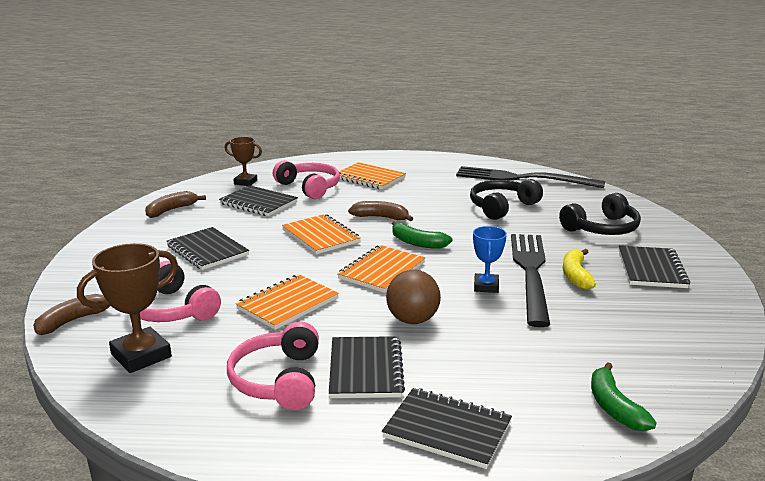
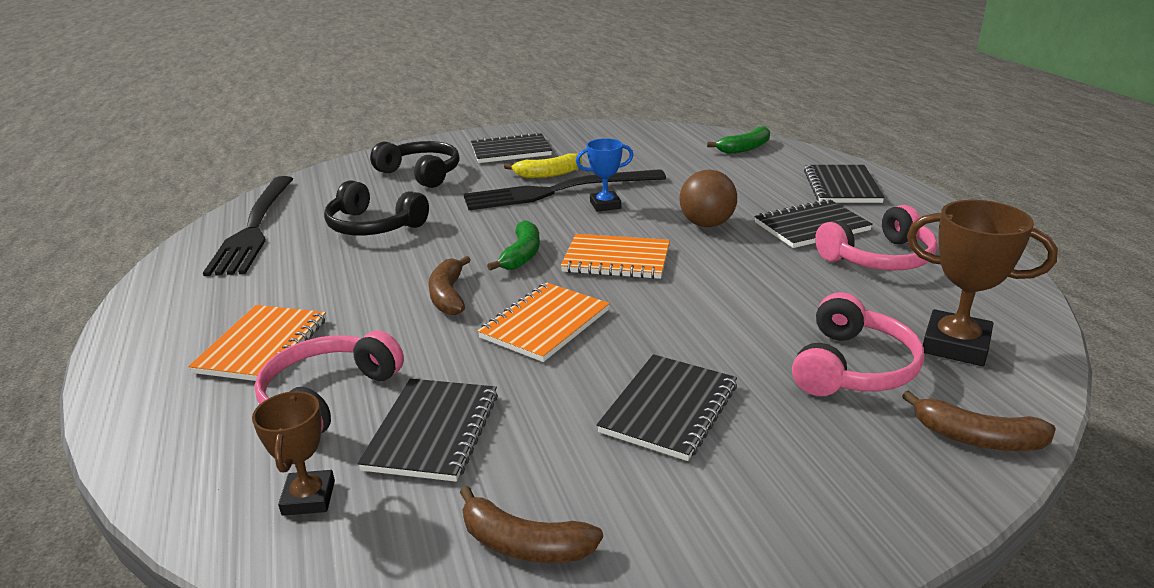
camera: 110 degrees left, 5 degrees up
(287, 304) = (748, 293): orange notebook -> none

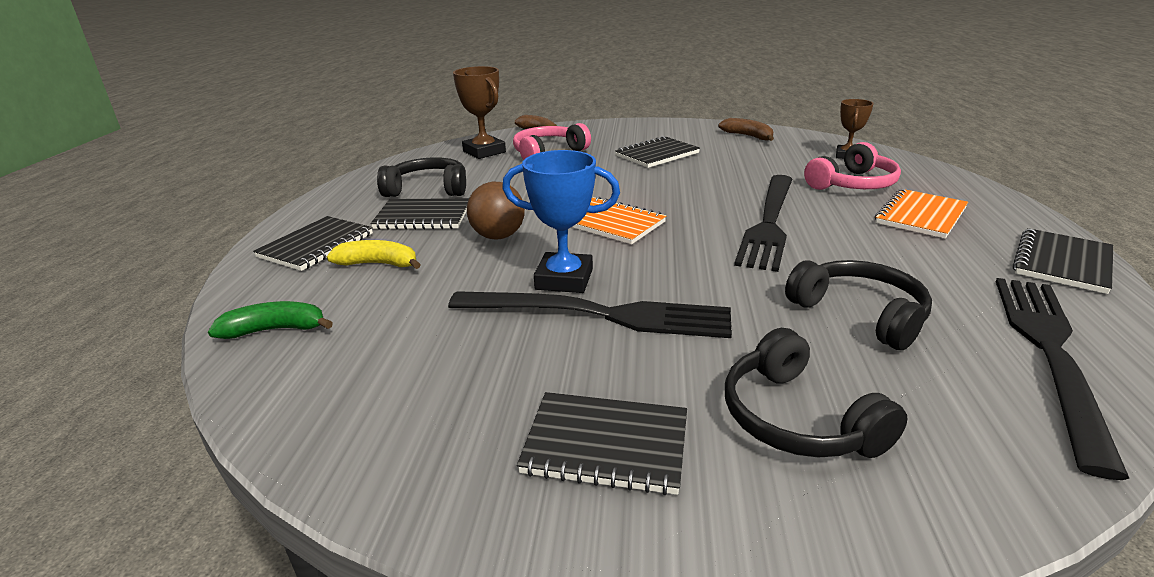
camera: 155 degrees left, 0 degrees up
(432, 431) = (785, 164): black notebook -> black notebook (1062, 263)
(448, 295) = (769, 223): brown banana -> black fork
(522, 255) = (691, 243): green banana -> none
(545, 324) = (700, 194): orange notebook -> none
(548, 174) = (587, 352): yellow banana -> yellow banana (378, 264)
(605, 205) = (564, 279): blue trophy -> blue trophy, size x1.59
(879, 258) = (428, 189): pink headphones -> black headphones

